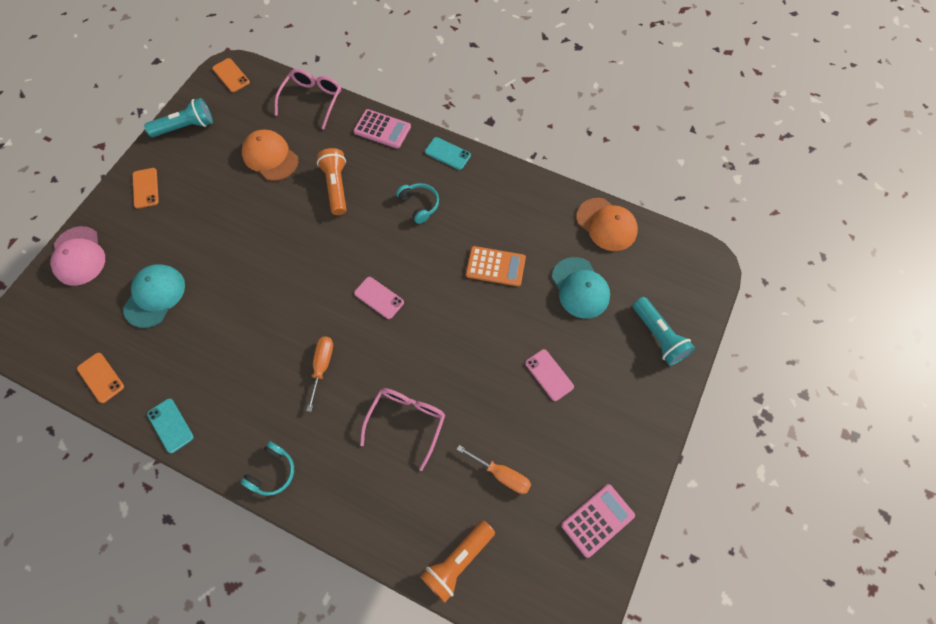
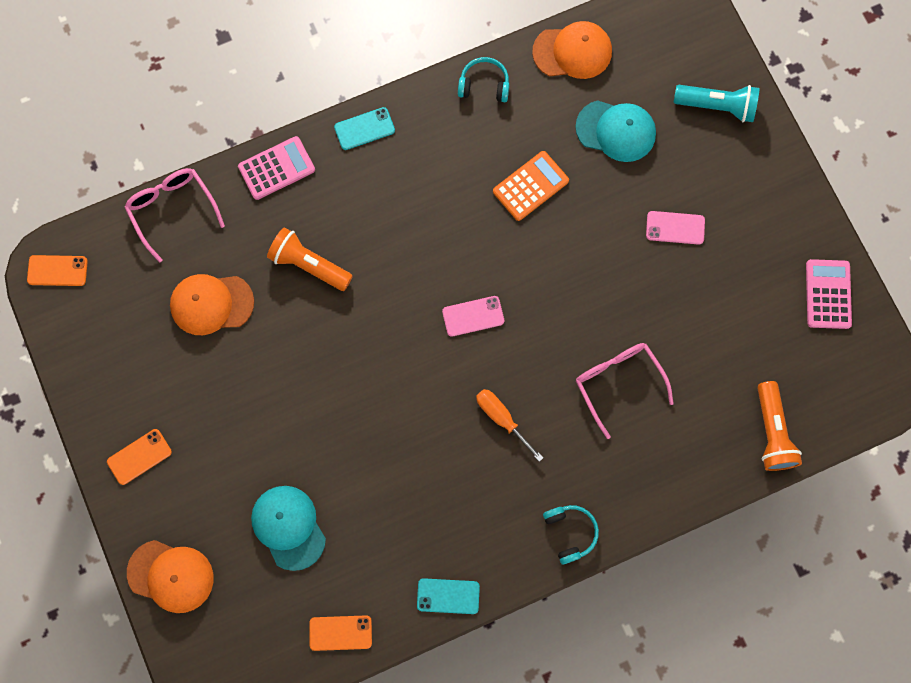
camera: 50 degrees left, 10 degrees up
(78, 256) = (171, 576): pink cap -> orange cap
(145, 188) = (139, 457): orange phone -> orange phone turned 60 degrees counterclockwise
(186, 127) = (90, 364): turquoise flashlight -> none
(419, 205) = (402, 202): turquoise headphones -> turquoise headphones (484, 85)
(501, 474) = (729, 339): orange screwdriver -> none

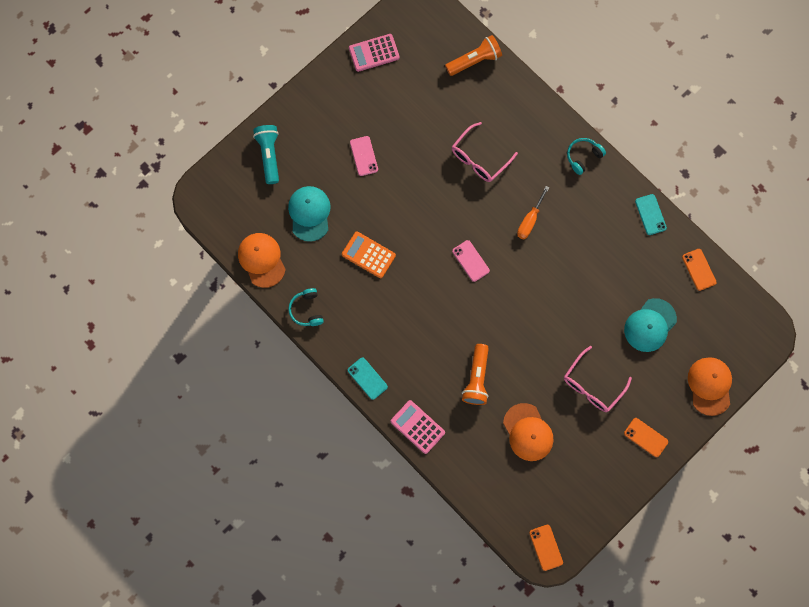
camera: 110 degrees left, 0 degrees up
(172, 210) = (473, 486): pink glasses -> pink glasses (592, 385)

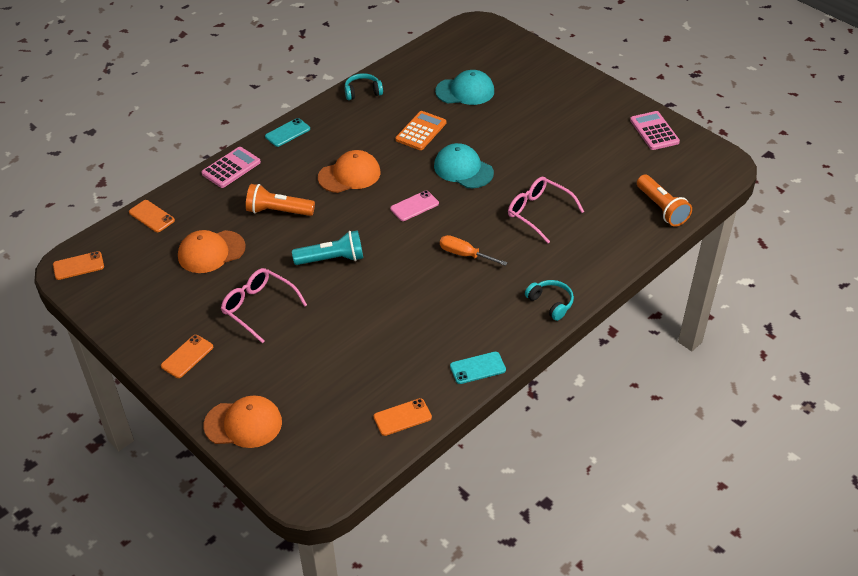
camera: 90 degrees right, 30 degrees down
(261, 260) = (415, 63): orange cap -> orange cap (349, 175)
(269, 155) = (526, 64): turquoise flashlight -> turquoise flashlight (332, 259)
(364, 156) = (532, 126): pink phone -> none
(483, 492) = (151, 216): none -> orange phone
(650, 325) = (329, 364): turquoise cap -> turquoise cap (463, 169)

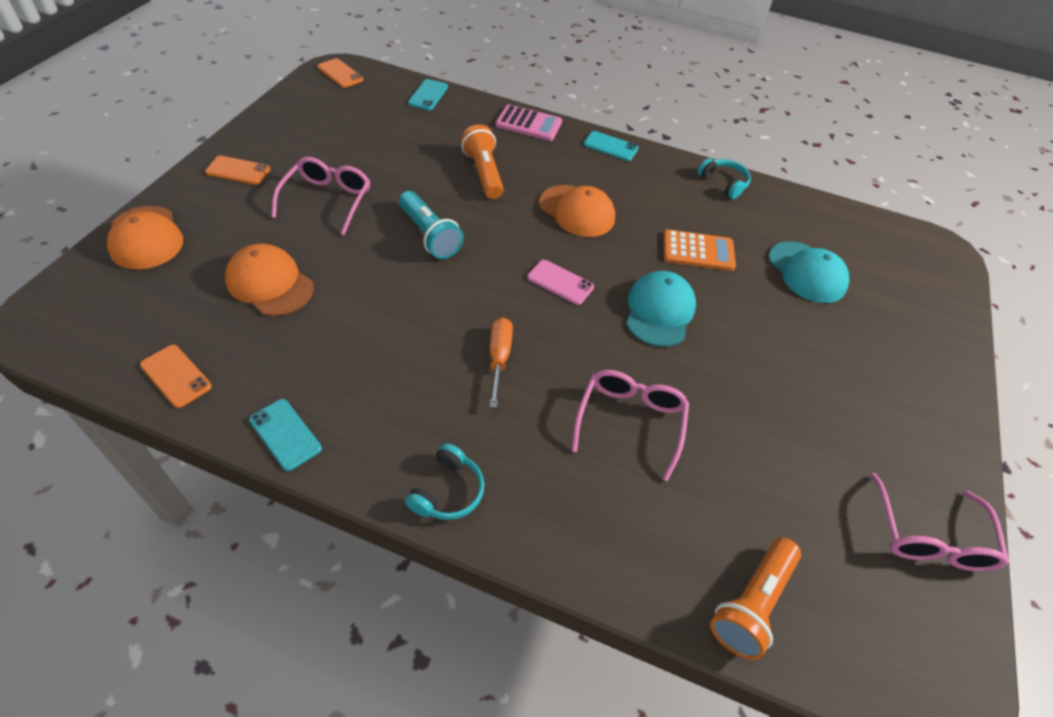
camera: 60 degrees right, 5 degrees up
(151, 216) = (428, 95): orange phone -> turquoise phone
(211, 252) = (397, 145): orange cap -> orange cap (270, 283)
(654, 131) = (929, 537): pink calculator -> pink glasses

